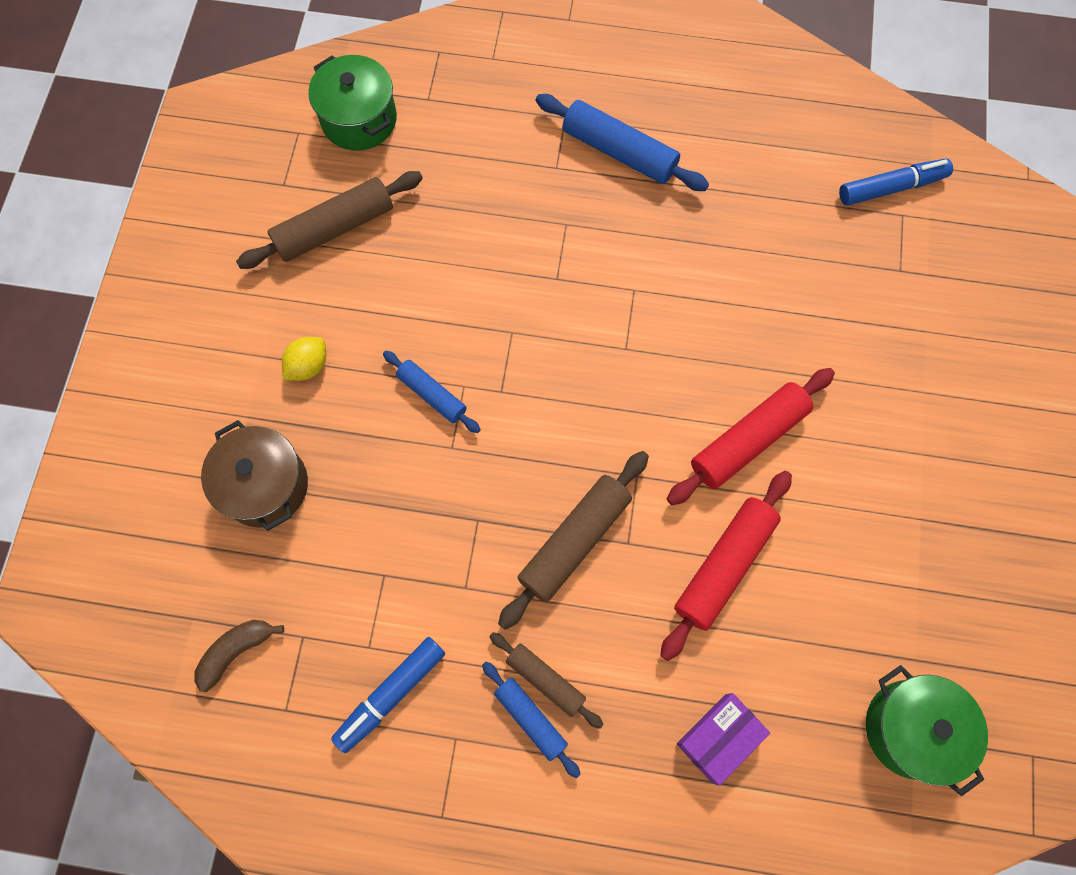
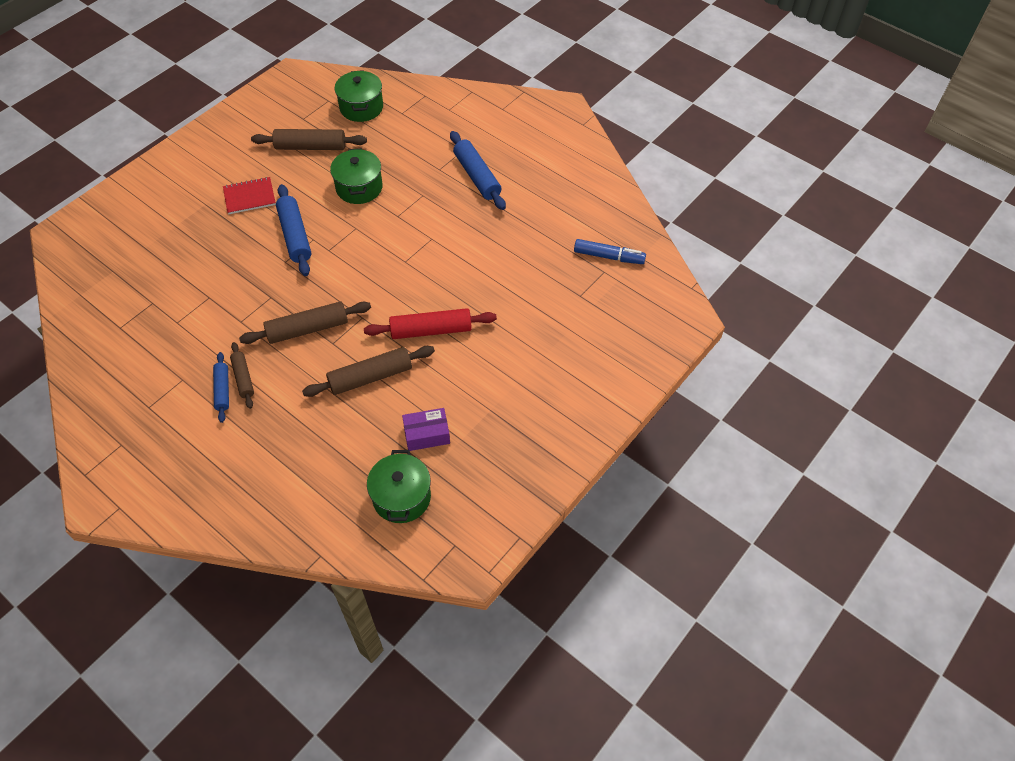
camera: 30 degrees right, 15 degrees down
(236, 651) = (119, 293): brown banana -> none
(265, 485) = (189, 235): brown pot -> none
(308, 366) = (249, 197): yellow lemon -> red notebook
(391, 694) = (170, 346): blue marker -> none
(432, 395) = (295, 235): blue rolling pin -> blue rolling pin, size x1.67
(463, 261) = (359, 188): none -> green pot
(719, 738) = (303, 447): purple box -> purple box (426, 434)
(724, 566) = (371, 377): red rolling pin -> brown rolling pin

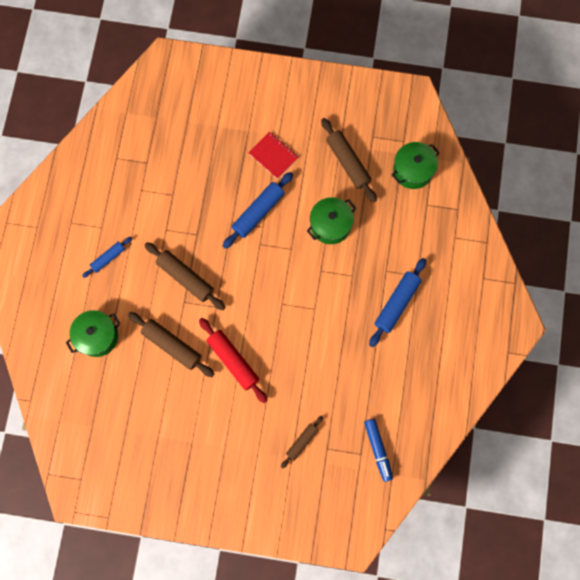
camera: 60 degrees right, 20 degrees up
(243, 378) = (124, 264): brown rolling pin -> brown rolling pin (302, 442)
(401, 497) = (95, 424): green pot -> green pot (97, 336)
(426, 434) = (149, 411): purple box -> none

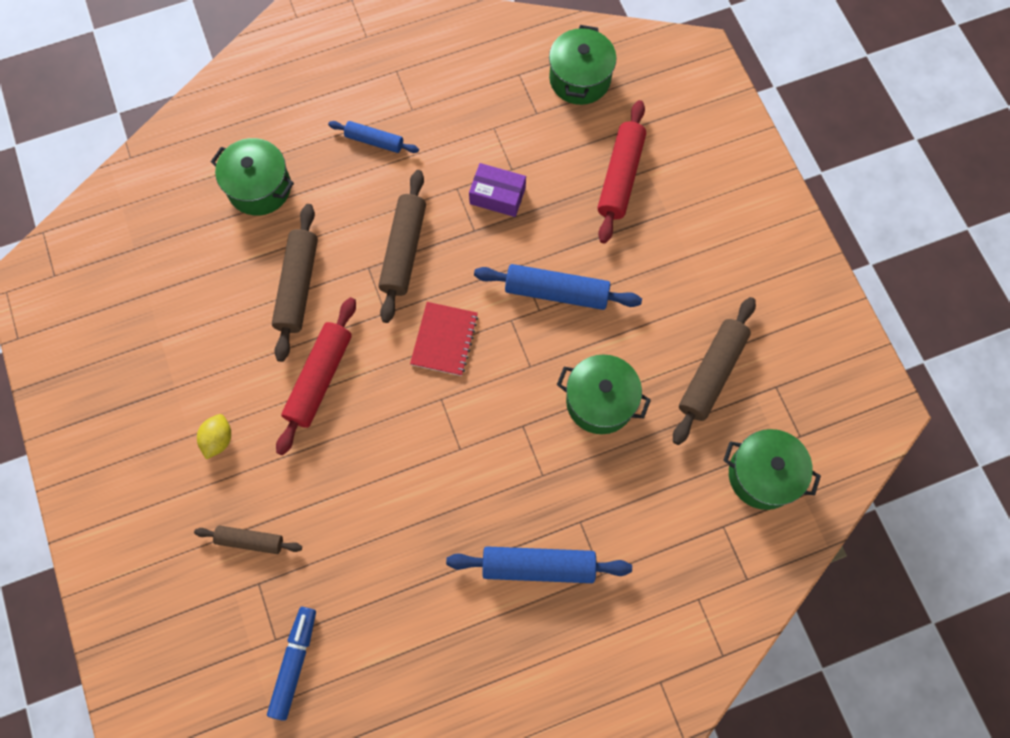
camera: 60 degrees right, 5 degrees down
(140, 128) = (580, 79): none -> green pot
(183, 211) = (497, 195): none -> purple box
(212, 142) = (620, 177): none -> red rolling pin
(236, 432) = (218, 439): none -> yellow lemon
(273, 156) = (653, 266): red notebook -> red notebook (444, 339)
(378, 450) = (294, 662): blue marker -> blue marker turned 150 degrees clockwise

